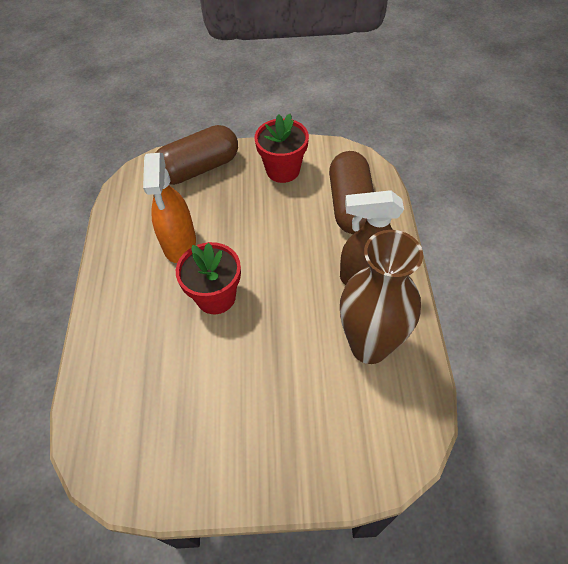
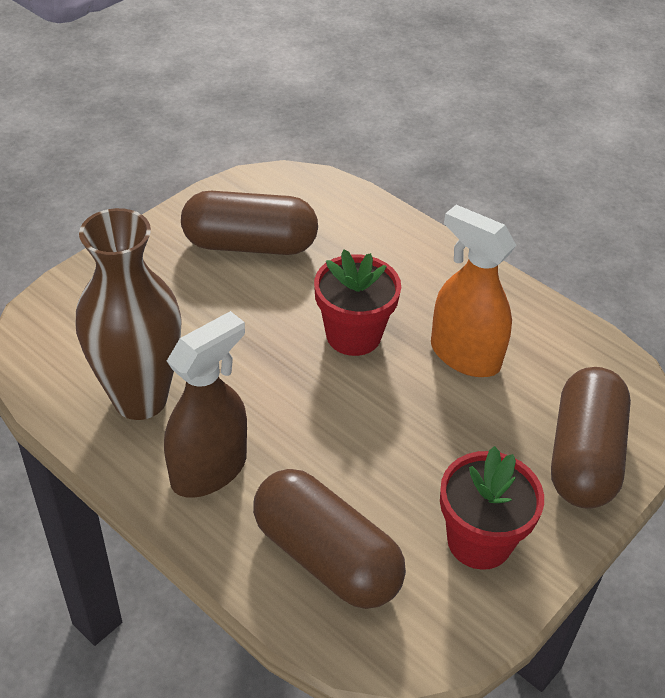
camera: 130 degrees right, 10 degrees down
(194, 418) = (250, 245): none -> brown capsule

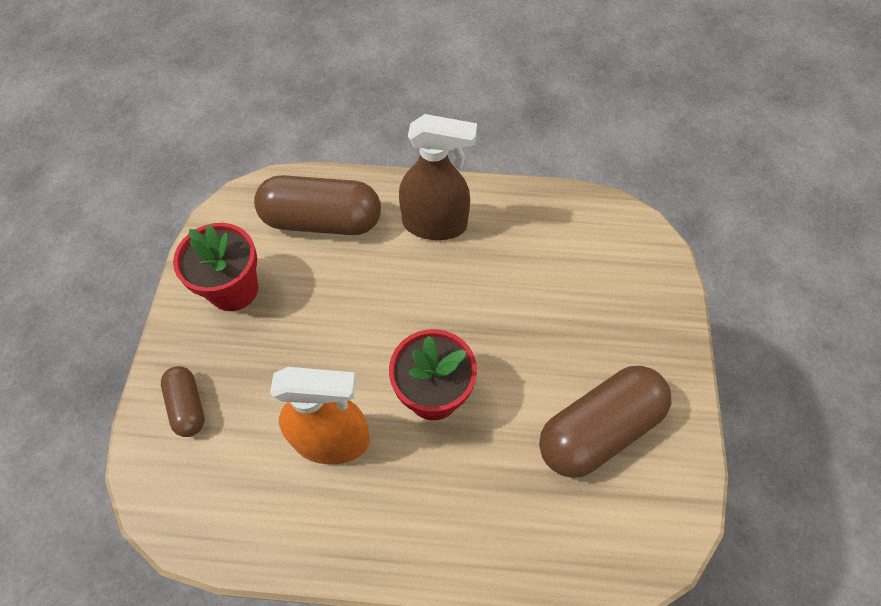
camera: 145 degrees right, 15 degrees up
(140, 399) = (523, 238): brown vase -> none
(209, 470) = (435, 224): brown spray bottle -> brown spray bottle turned 90 degrees counterclockwise
(583, 456) = (188, 406): brown capsule -> brown capsule, size x0.52

